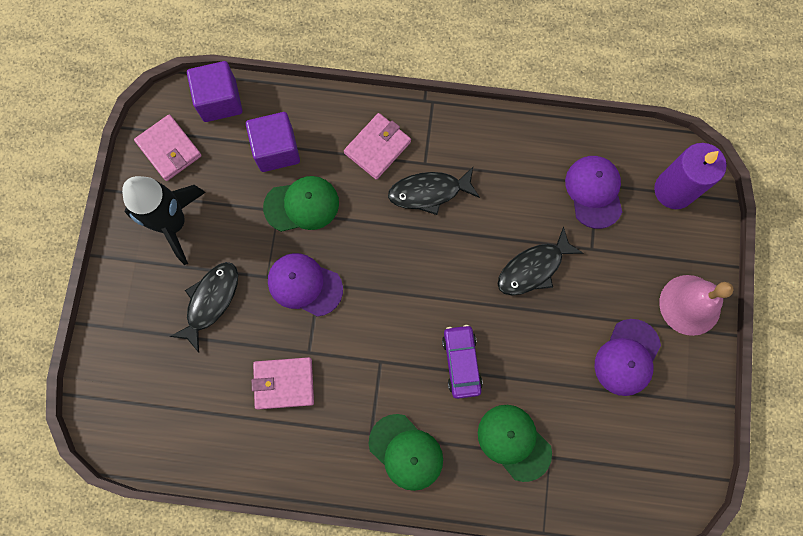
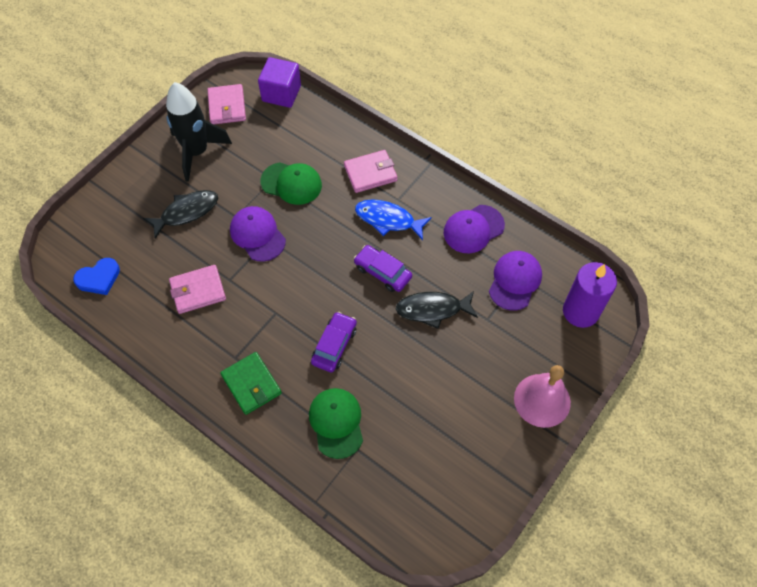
camera: 30 degrees right, 15 degrees down
(168, 430) = (99, 278): none -> blue heart
(276, 150) = (298, 141): purple cube -> none
(284, 383) = (198, 291): pink wallet -> pink wallet turned 45 degrees counterclockwise
(406, 452) = (251, 384): green cap -> green wallet
(429, 192) = (388, 220): black fish -> blue fish
(460, 255) = (382, 272): none -> purple car
(627, 357) = (466, 411): purple cap -> purple cap (473, 229)

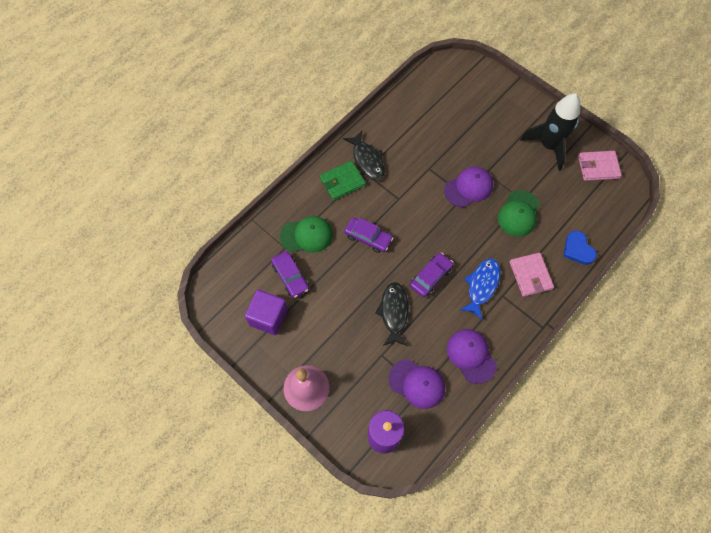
camera: 95 degrees right, 5 degrees up
(99, 278) = (434, 87): blue heart -> blue heart (578, 249)
(186, 212) = (490, 140): black fish -> black fish (367, 160)
(198, 291) = (420, 148): pink wallet -> none
(281, 93) = (616, 209): purple cube -> purple cube (268, 317)
(399, 437) = (290, 277): none -> purple car

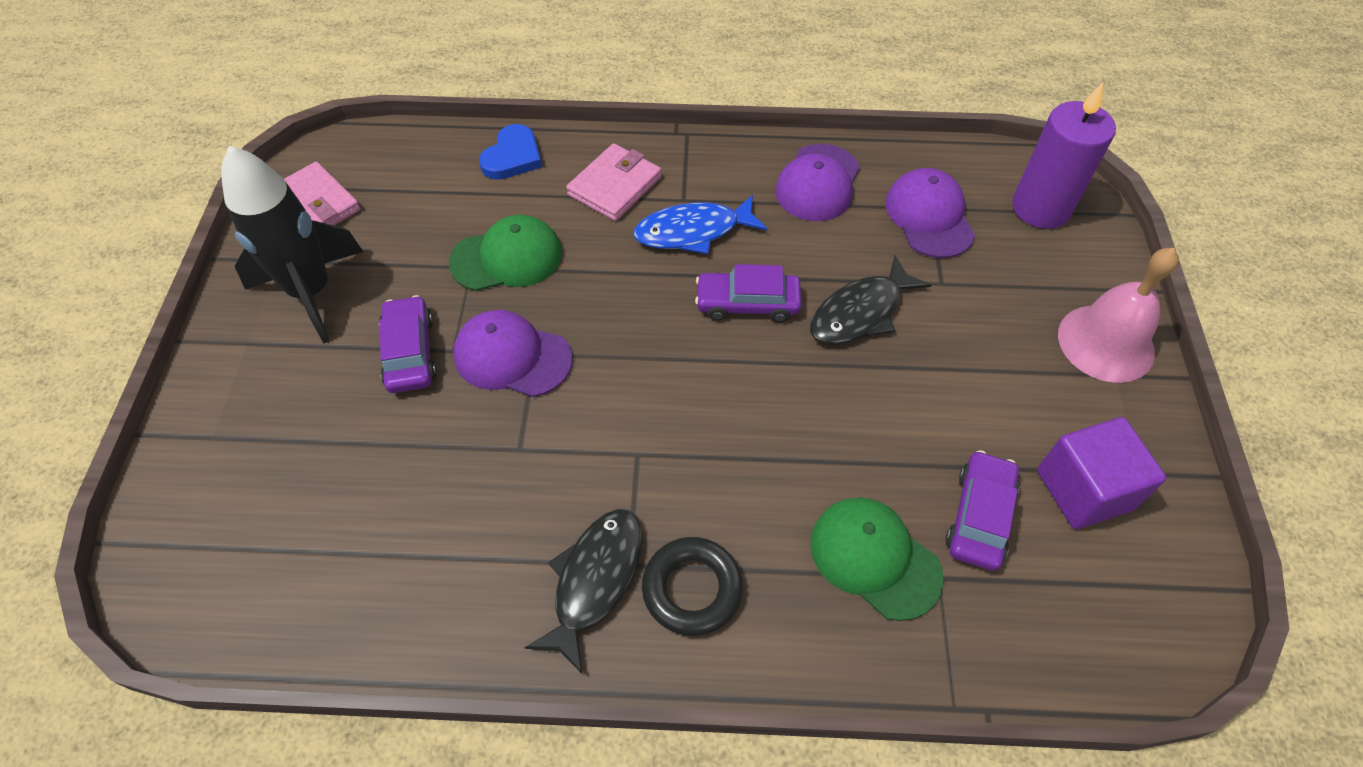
camera: 130 degrees left, 10 degrees down
(342, 182) = (692, 589): green wallet -> black ring
(368, 237) = (769, 445): purple car -> purple car (410, 352)

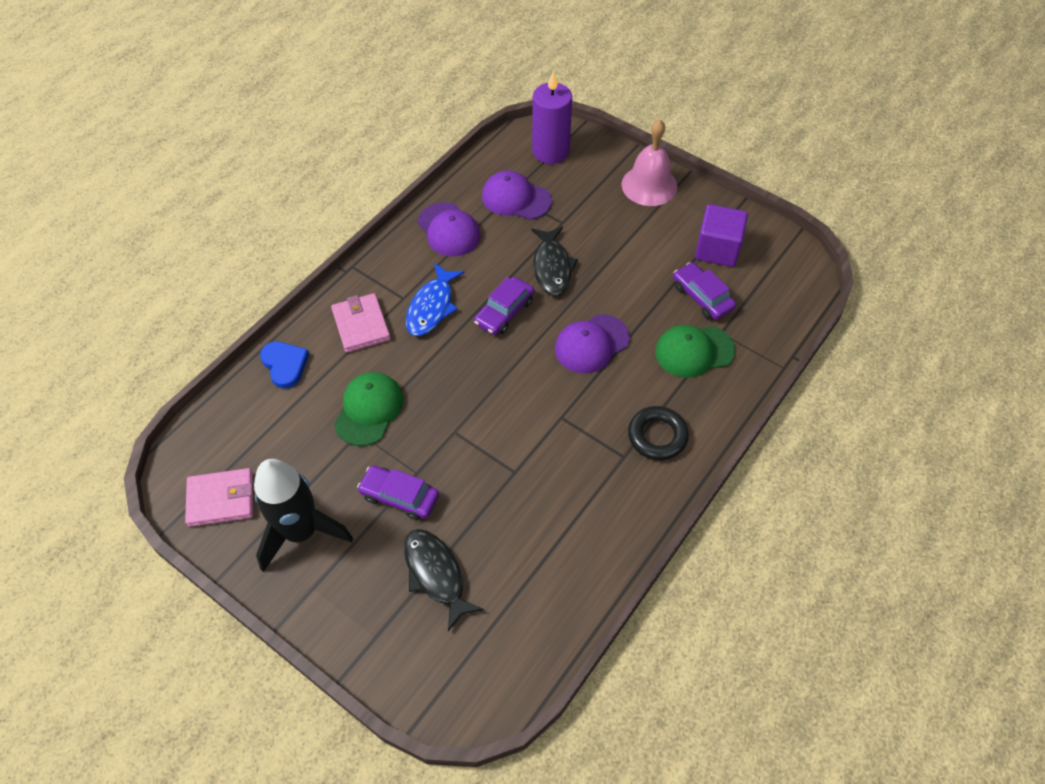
camera: 55 degrees left, 0 degrees up
(512, 357) = (447, 444): purple cap -> purple cap (591, 344)
(595, 580) = (622, 477): black fish -> black fish (436, 574)

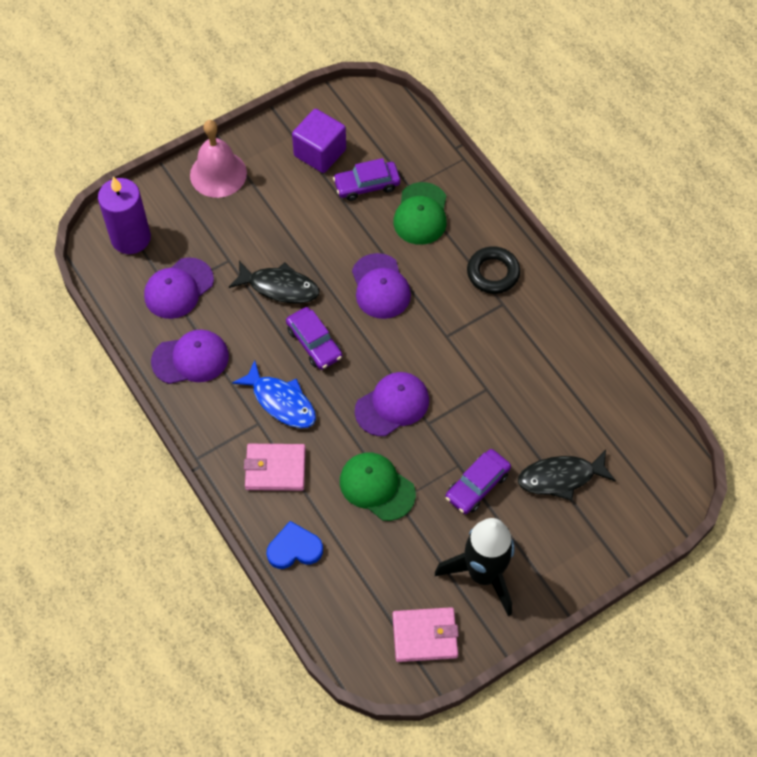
camera: 70 degrees left, 5 degrees up
(221, 499) = (425, 636): pink wallet -> pink wallet turned 75 degrees clockwise
(463, 395) = (392, 405): none -> purple cap

